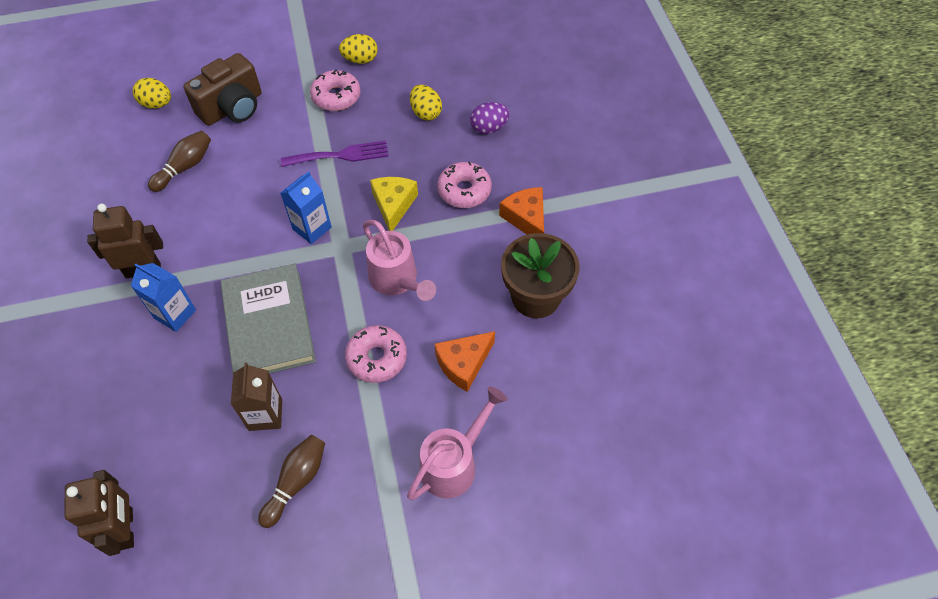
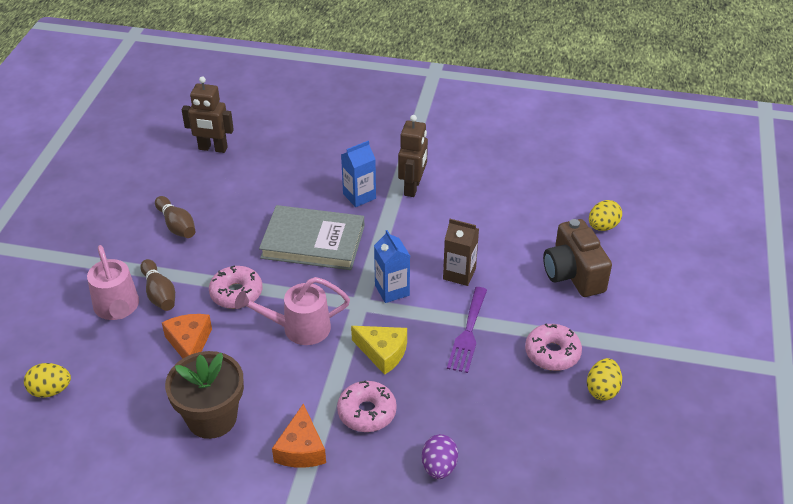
camera: 115 degrees right, 15 degrees down
(185, 167) = (511, 229): brown bowling pin -> brown bowling pin (159, 293)
(265, 414) = (239, 223): brown carton -> brown carton (459, 274)
(426, 113) = (491, 419): yellow egg -> yellow egg (51, 390)
(526, 218) = (301, 449): orange cheese -> orange cheese turned 90 degrees clockwise

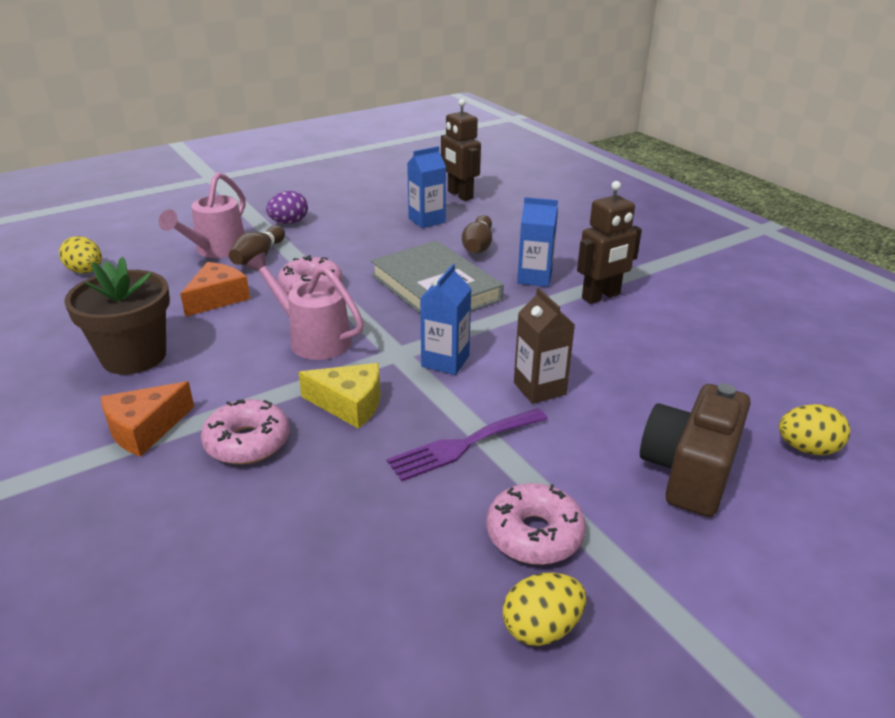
camera: 45 degrees right, 10 degrees down
(177, 225) = (348, 225): brown bowling pin -> brown bowling pin (478, 246)
(225, 187) = (427, 220): none -> blue carton
(383, 352) = (349, 404): yellow cheese -> yellow cheese turned 60 degrees counterclockwise
(439, 467) = (219, 548): purple egg -> purple egg (289, 222)

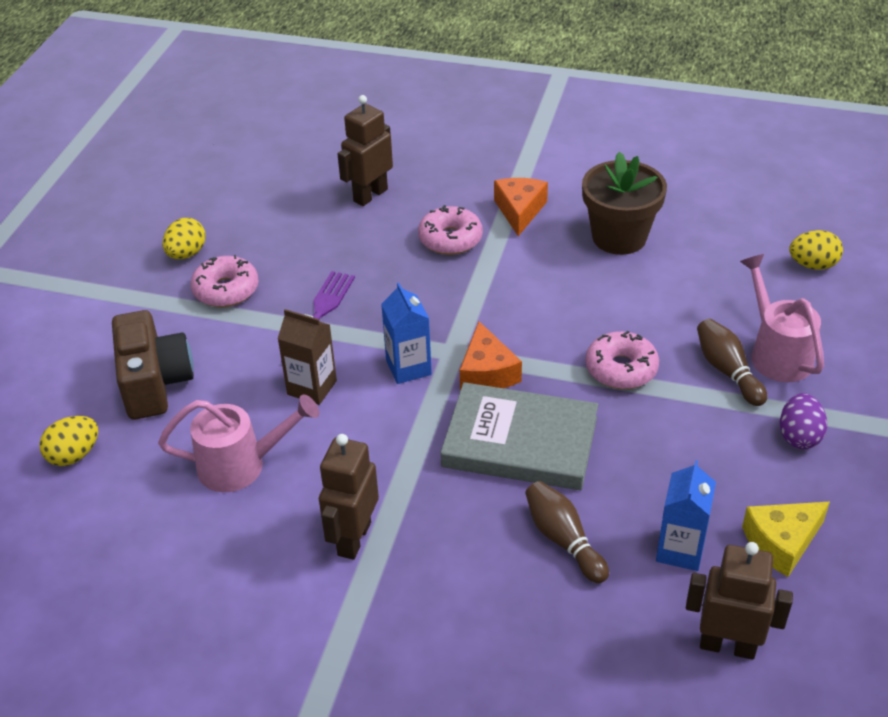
camera: 140 degrees right, 10 degrees up
(217, 298) = (666, 309): orange cheese -> orange cheese (487, 372)
(228, 558) = (370, 195): none -> brown robot
(312, 339) = (531, 323): pink watering can -> pink watering can (242, 465)
(349, 404) = (427, 295): yellow cheese -> yellow cheese (782, 542)
(534, 278) = (446, 524): blue carton -> none

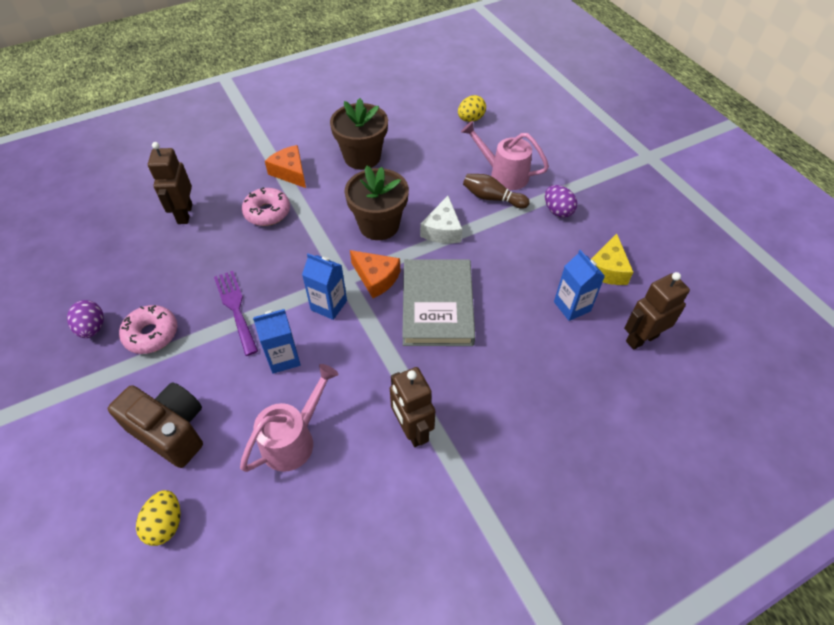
camera: 45 degrees left, 10 degrees up
(186, 254) = (92, 328): yellow egg -> purple egg
(312, 388) = (283, 358): brown carton -> blue carton
(520, 442) = (437, 305): grey book -> grey book turned 60 degrees counterclockwise
(553, 320) = (379, 225): none -> brown flower pot
(563, 540) = (516, 343): brown bowling pin -> none
(621, 369) = (442, 230): pink donut -> white cheese

